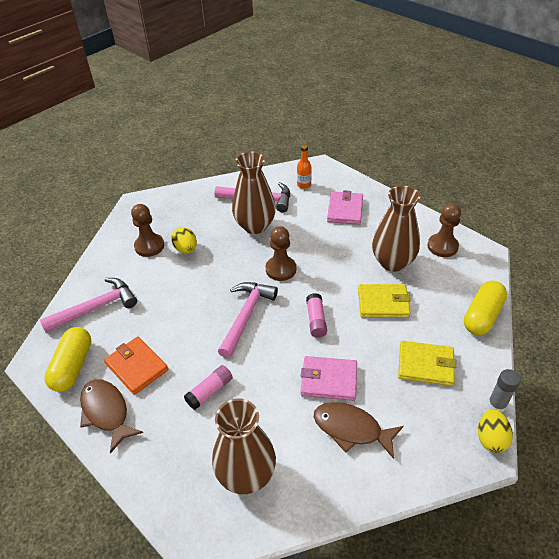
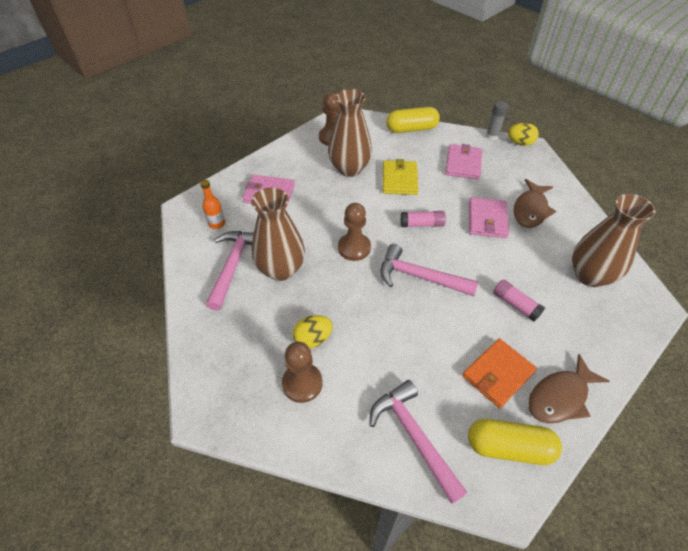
camera: 90 degrees left, 5 degrees up
(425, 365) = (463, 164): yellow wallet -> pink wallet
(482, 316) = (411, 129): yellow capsule -> yellow capsule turned 45 degrees counterclockwise

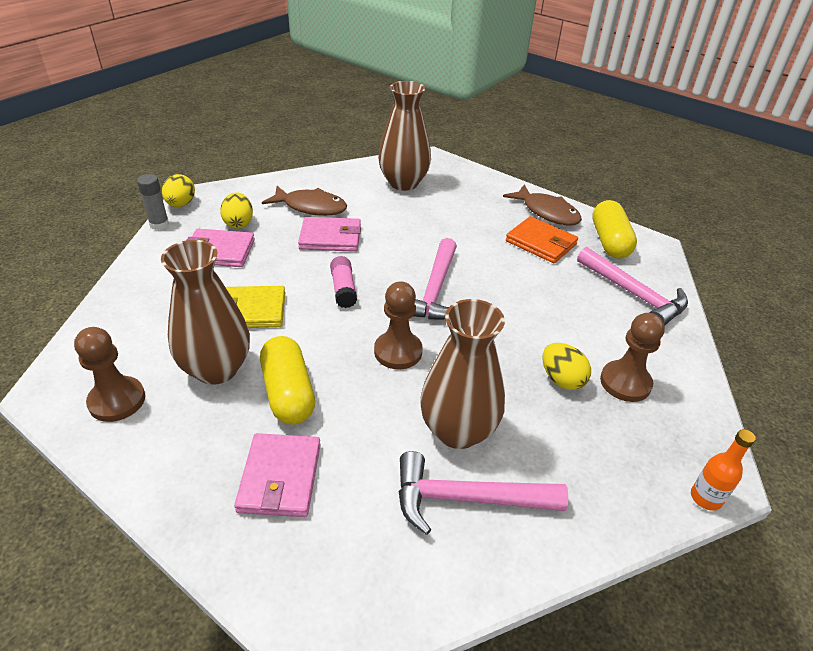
camera: 100 degrees left, 10 degrees down
(217, 224) = (370, 552): orange bottle -> orange bottle (705, 498)
(411, 129) = (119, 300): yellow capsule -> yellow capsule (288, 393)
(414, 436) = (633, 294): pink hammer -> pink hammer turned 90 degrees counterclockwise
(499, 171) = (239, 223): none -> yellow egg
(515, 304) = (454, 227): pink glue stick -> none

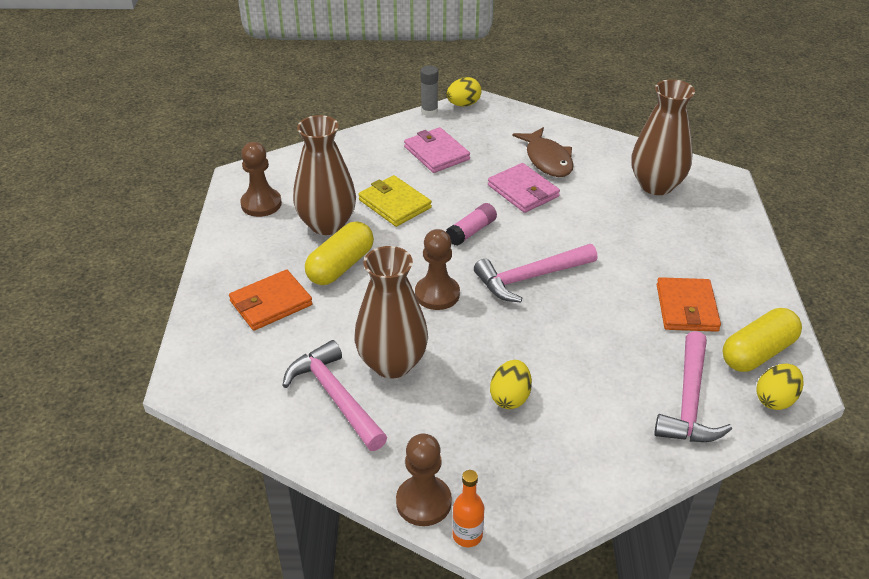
camera: 55 degrees right, 0 degrees up
(239, 223) = (479, 141): yellow egg -> yellow egg (775, 399)
(280, 478) = (271, 303): pink wallet -> orange wallet
(547, 212) = (745, 290): brown fish -> none
(625, 383) = (552, 439): brown pawn -> brown pawn (423, 502)

